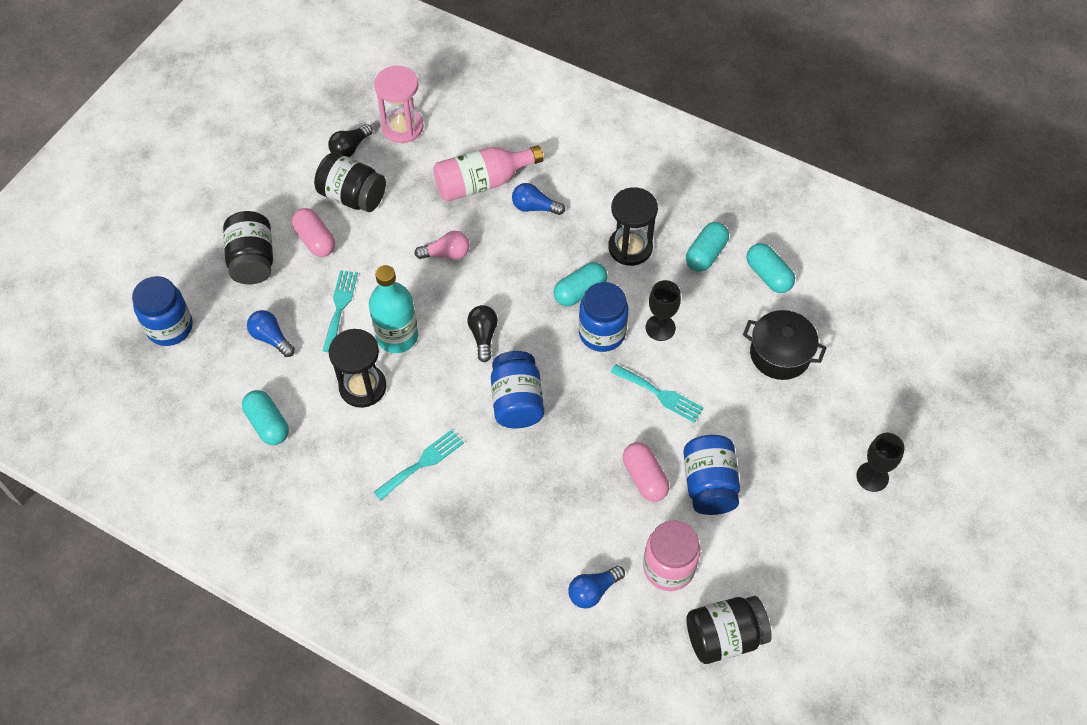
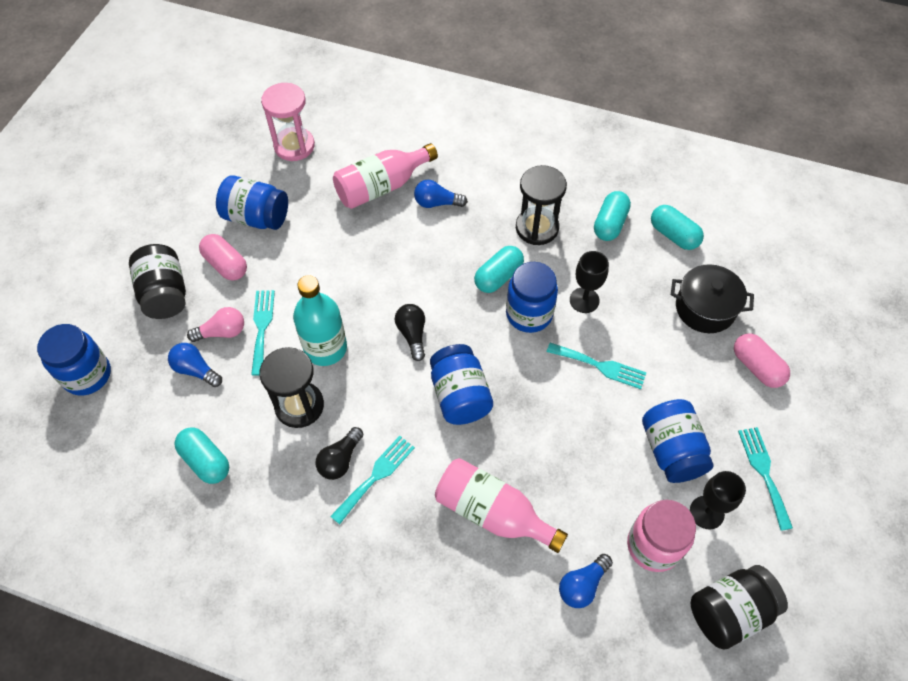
camera: 10 degrees left, 0 degrees up
(350, 148) = (246, 172): black light bulb -> black light bulb (340, 460)
(352, 196) = (256, 217): black jar -> blue jar
(446, 254) = (360, 259): pink light bulb -> pink light bulb (222, 332)
(524, 513) = (492, 512): none -> pink bottle
(644, 478) = (606, 454): pink capsule -> pink capsule (756, 367)
(793, 519) = (764, 472): none -> turquoise fork
(872, 477) = (827, 415): black goblet -> black goblet (706, 512)

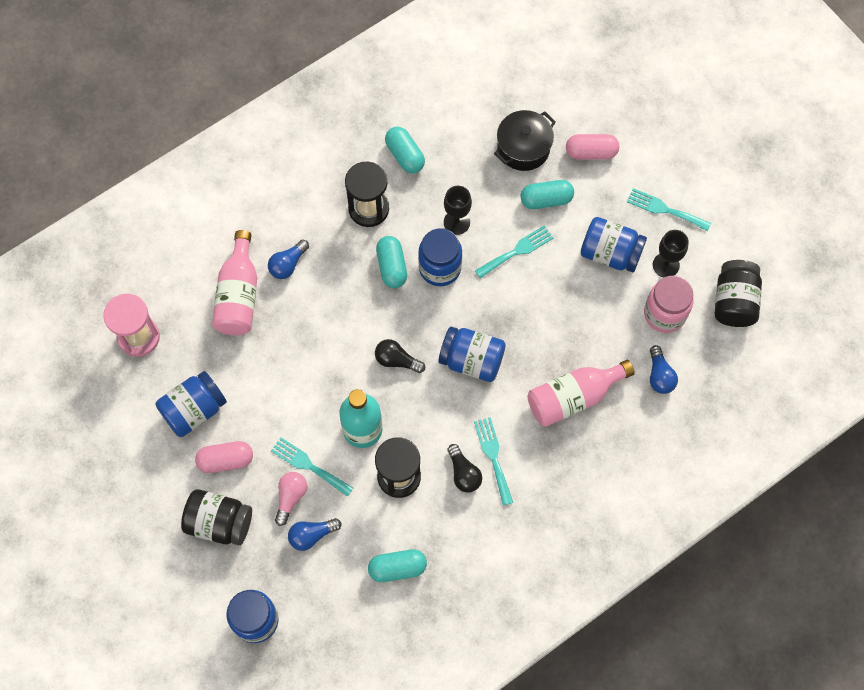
camera: 55 degrees left, 10 degrees up
(673, 235) = (448, 120): turquoise capsule -> turquoise capsule (546, 199)

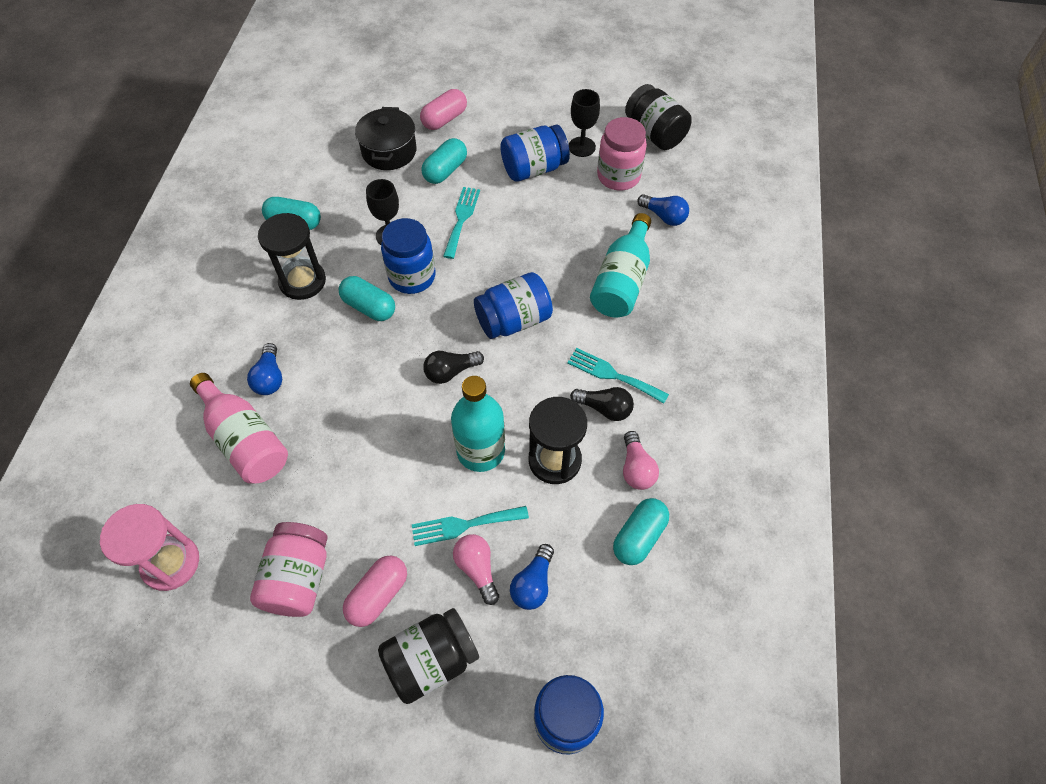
camera: 45 degrees left, 10 degrees down
(194, 410) = (298, 579): blue jar -> pink jar
(441, 528) = (636, 468): none -> pink light bulb
(573, 397) = (622, 281): pink bottle -> turquoise bottle
(664, 209) = (539, 115): turquoise fork -> none

